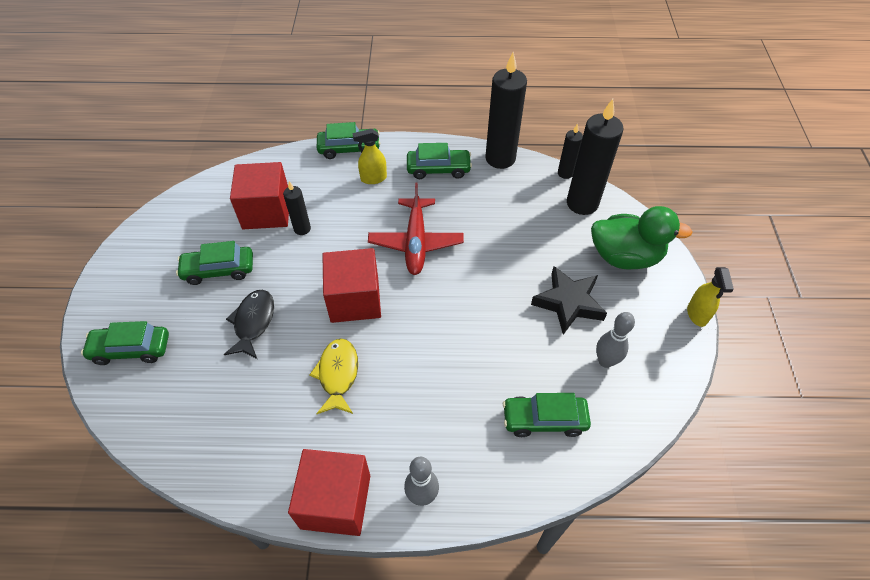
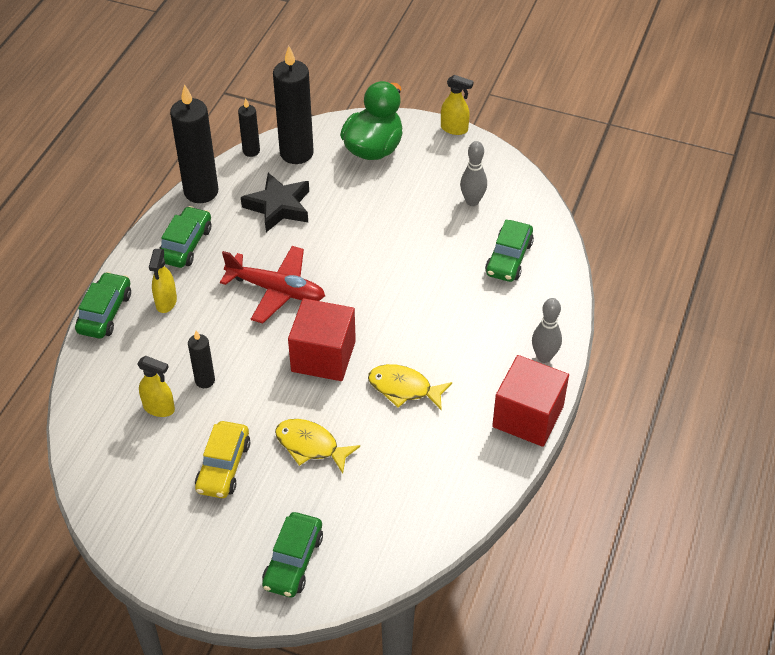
camera: 70 degrees left, 5 degrees down
(219, 270) = (223, 466): green car -> yellow car
(253, 322) = (310, 446): black fish -> yellow fish
(266, 211) = (159, 408): red cube -> yellow spray bottle
(568, 303) = (404, 203): black star -> black star (278, 207)

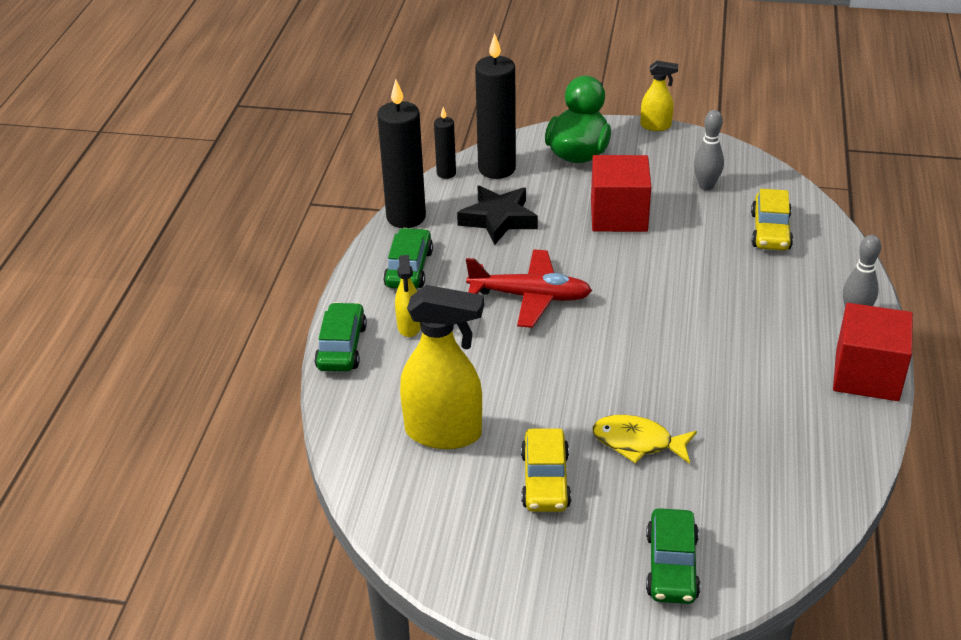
camera: 10 degrees left, 10 degrees down
(159, 408) = (444, 433): yellow spray bottle -> yellow spray bottle, size x1.91
(205, 380) = (486, 396): black candle -> none
(323, 356) = (611, 352): red cube -> red cube (618, 215)
(404, 388) = (717, 369): yellow fish -> none
(509, 258) = (770, 231): green car -> yellow car

